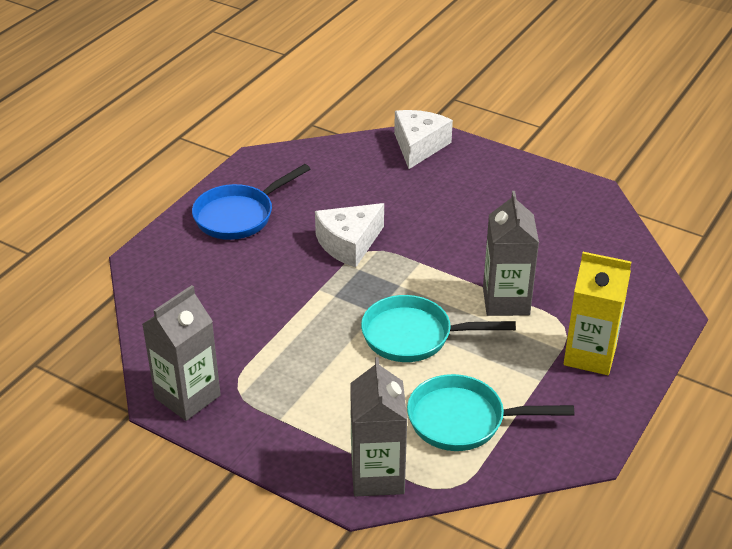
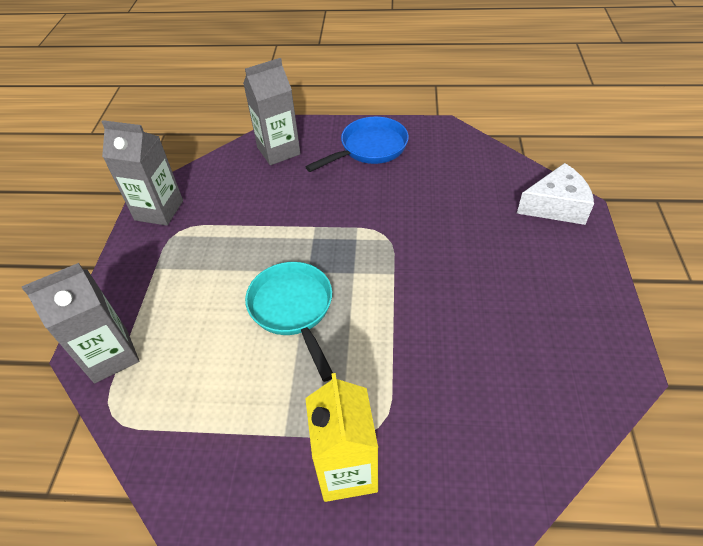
camera: 65 degrees right, 10 degrees up
(239, 215) = (369, 148): blue pan -> blue pan turned 120 degrees clockwise
(349, 244) = (384, 219): white cheese -> none
(463, 420) = (201, 391): turquoise pan -> none
(506, 301) = (384, 360): grey carton -> grey carton (278, 151)

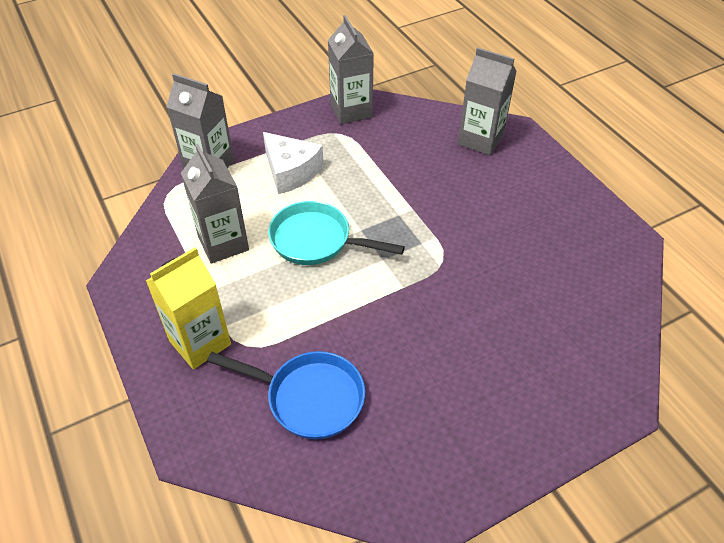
camera: 55 degrees right, 0 degrees up
(231, 390) = (223, 243): none -> grey carton
(293, 309) = (316, 240): turquoise pan -> turquoise pan turned 105 degrees counterclockwise
(369, 148) = (544, 198): blue pan -> blue pan (308, 397)
(555, 206) = (603, 381): white cheese -> white cheese (291, 171)

